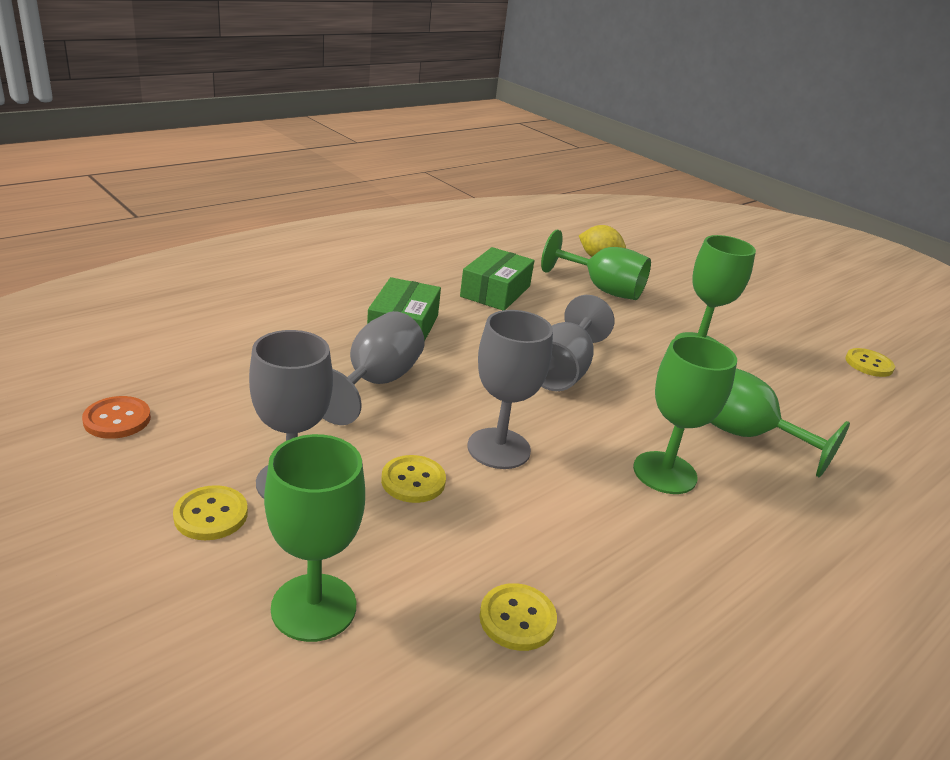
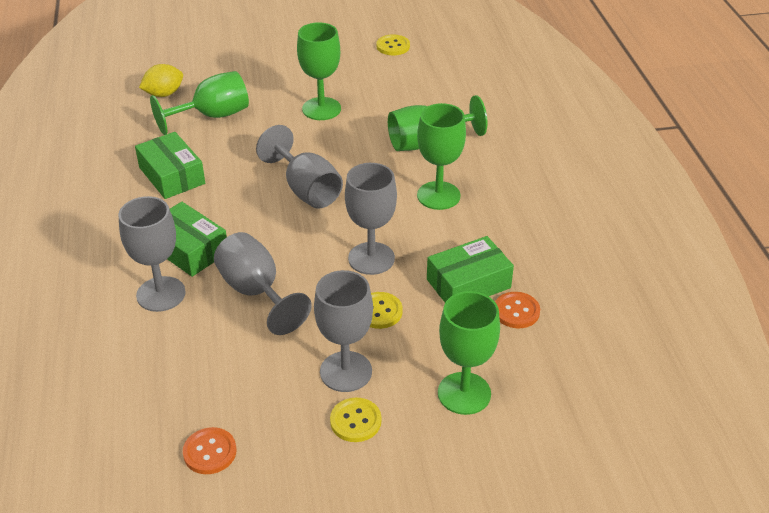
camera: 55 degrees left, 10 degrees up
(328, 329) = (161, 294): none -> grey goblet
(517, 619) = (516, 311): yellow button -> orange button
(530, 549) = (468, 283): none -> green box

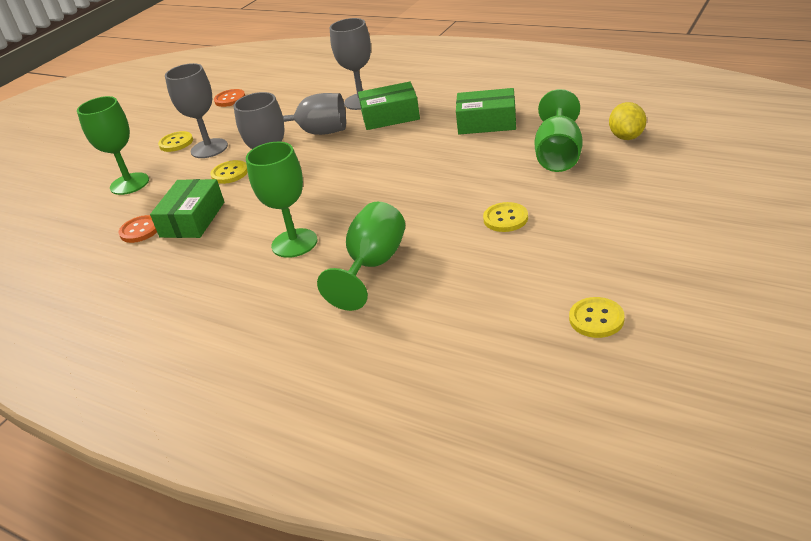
camera: 135 degrees right, 5 degrees down
(306, 190) = (391, 177): grey goblet -> none
(321, 109) = (505, 219): green goblet -> yellow button

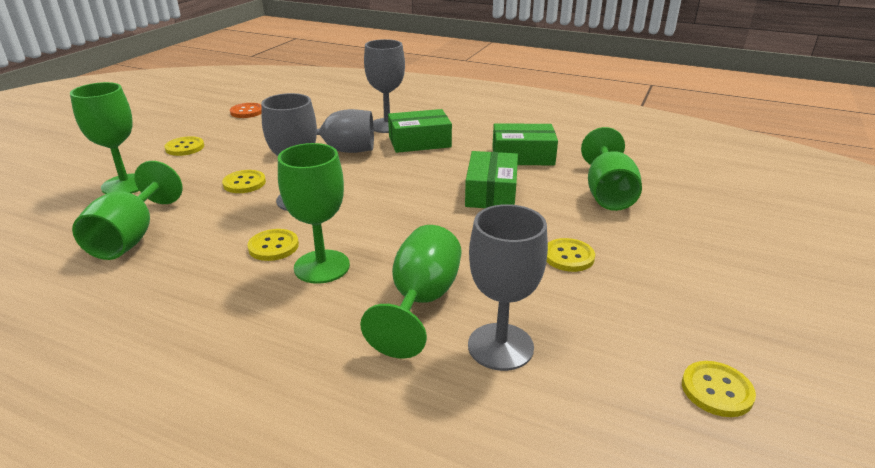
camera: 10 degrees left, 5 degrees down
(140, 230) = (131, 237): orange button -> green goblet
(192, 219) = (197, 230): green box -> green box (491, 192)
(209, 148) = (222, 156): grey goblet -> grey goblet (500, 346)
(255, 229) = (273, 246): none -> yellow button
(626, 137) = (673, 182): yellow lemon -> none

